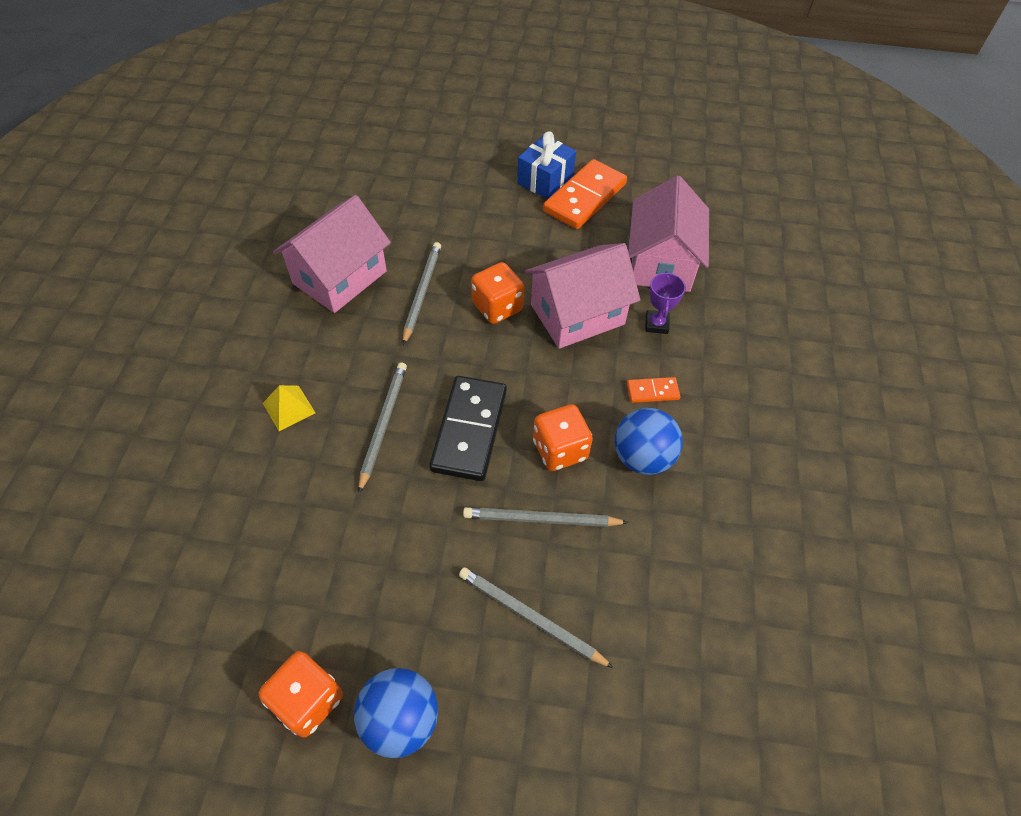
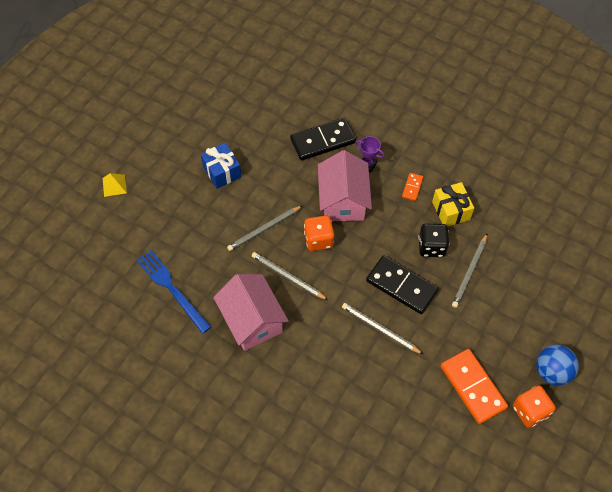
camera: 65 degrees left, 5 degrees up
(289, 408) = (347, 377): yellow pyramid -> yellow pyramid (114, 185)
(354, 190) = (172, 289): none -> blue fork
(531, 618) = (520, 297): grey pencil -> grey pencil (264, 229)
(560, 450) = (431, 247): orange dice -> black dice
(584, 197) = (249, 156): orange domino -> orange domino (472, 387)
(642, 457) = (451, 211): blue ball -> yellow gift
(661, 262) = (323, 141): pink house -> black domino

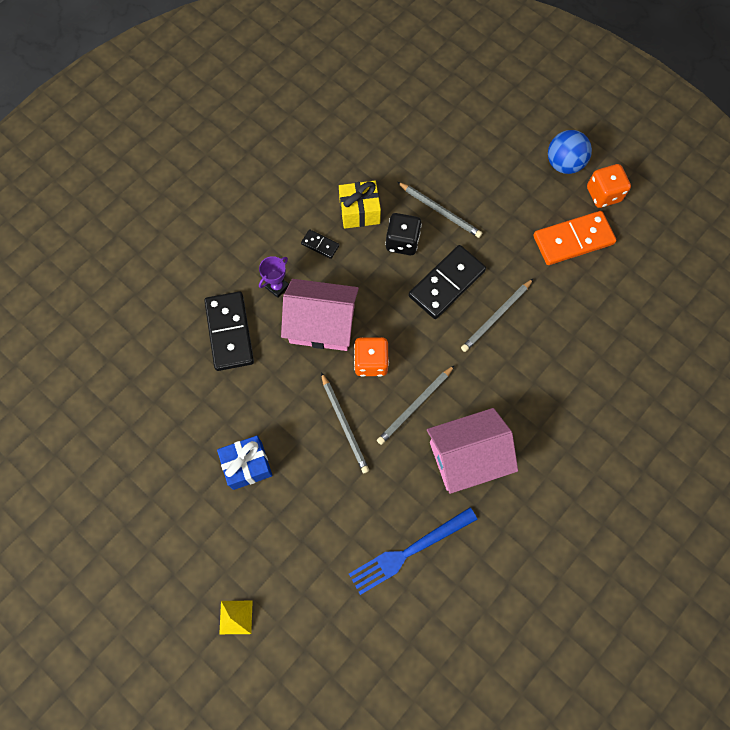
camera: 80 degrees left, 10 degrees up
(412, 187) = (320, 245): orange domino -> black domino

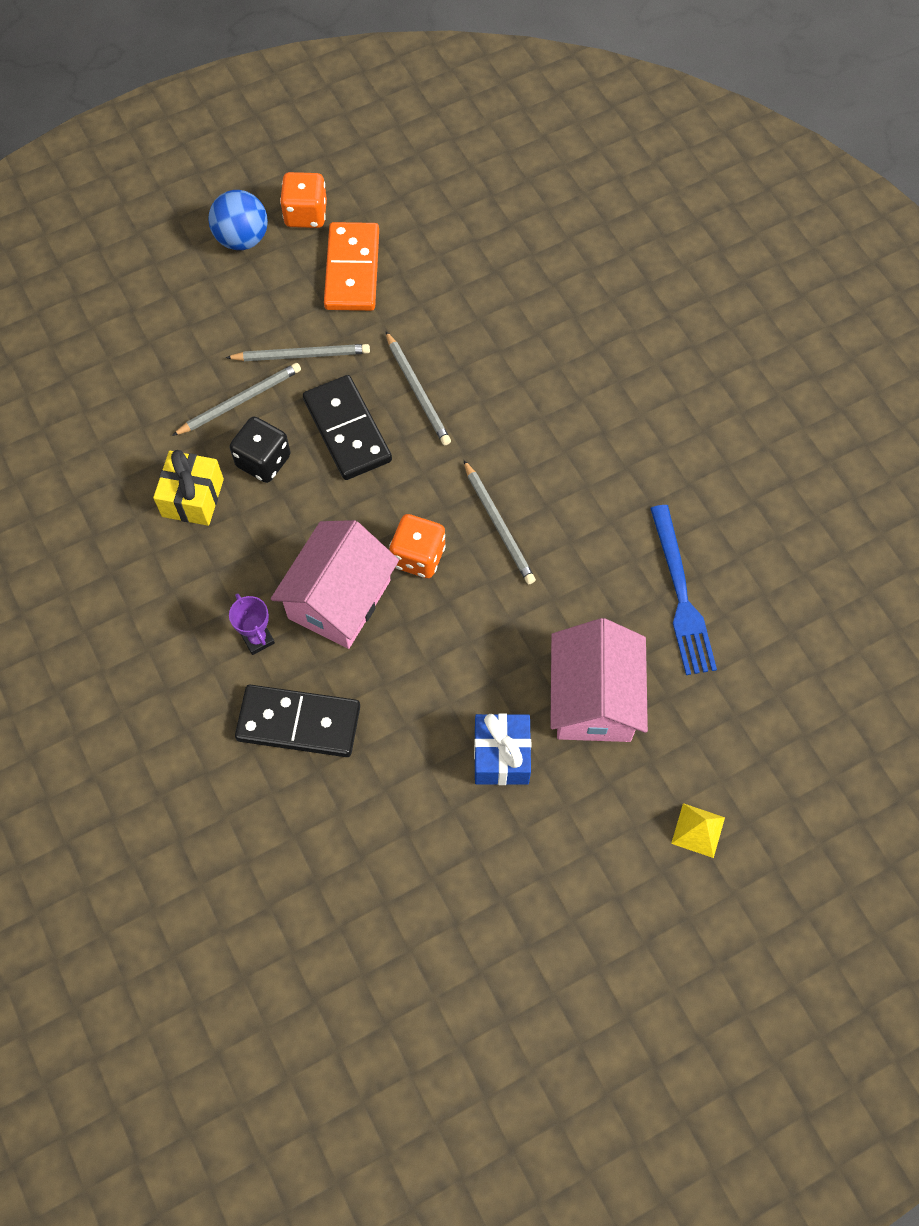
camera: 70 degrees left, 5 degrees down
(320, 245) = (219, 563): black domino -> none
(344, 424) = (490, 616): grey pencil -> grey pencil (301, 355)
(467, 456) = (586, 490): pink house -> pink house (593, 699)

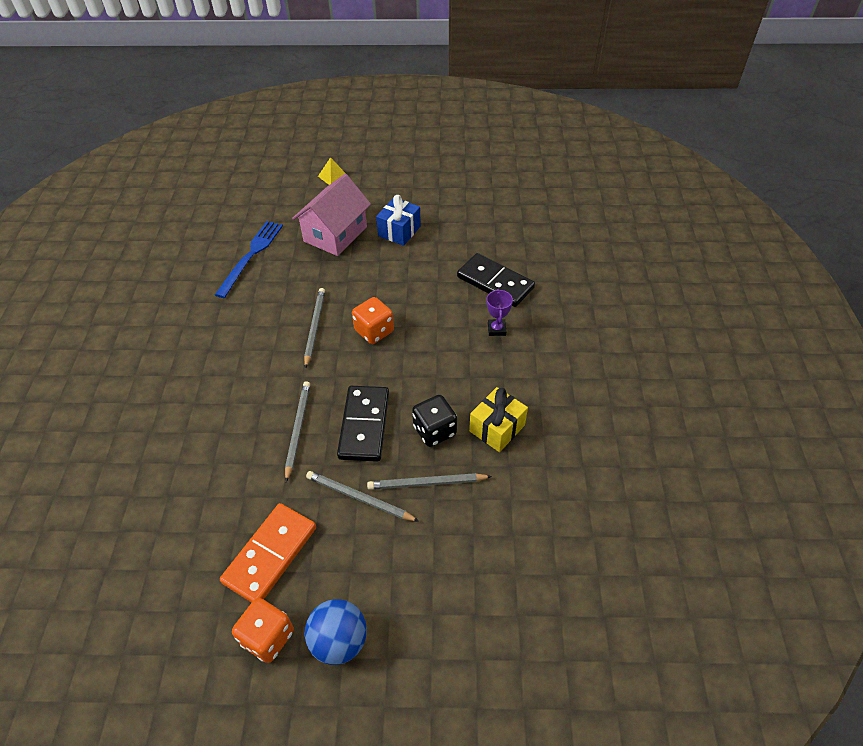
camera: 150 degrees left, 15 degrees down
(339, 599) = (436, 329): pink house -> none

